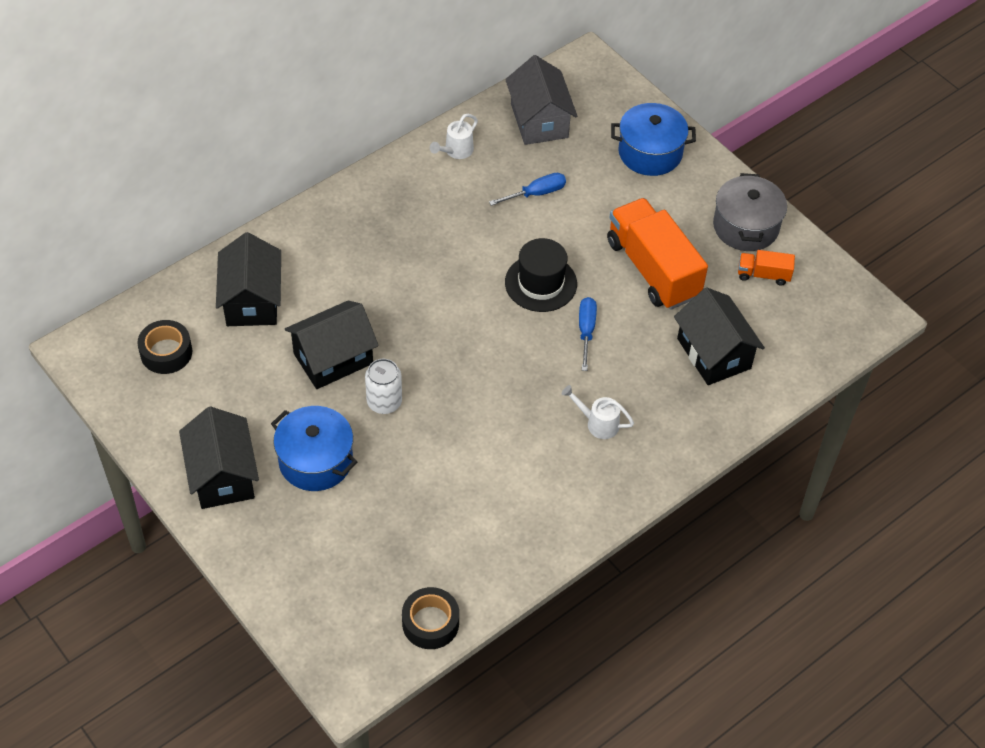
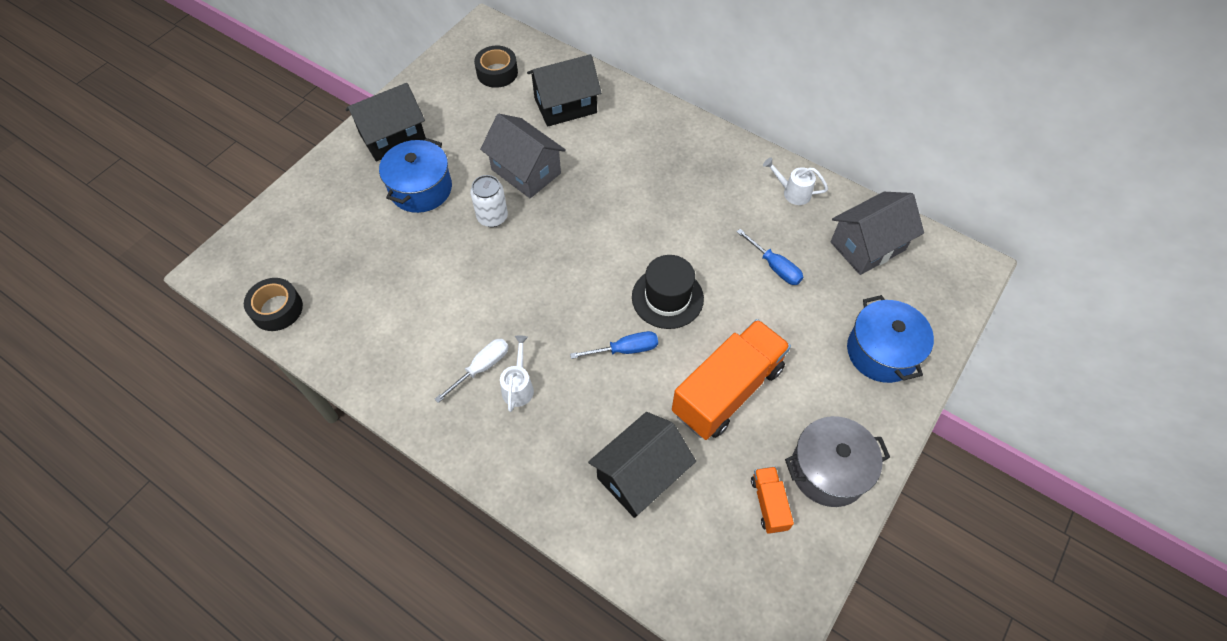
camera: 75 degrees right, 5 degrees up
(333, 358) = (526, 171): black house -> grey house
(567, 449) = (481, 368): none -> white screwdriver

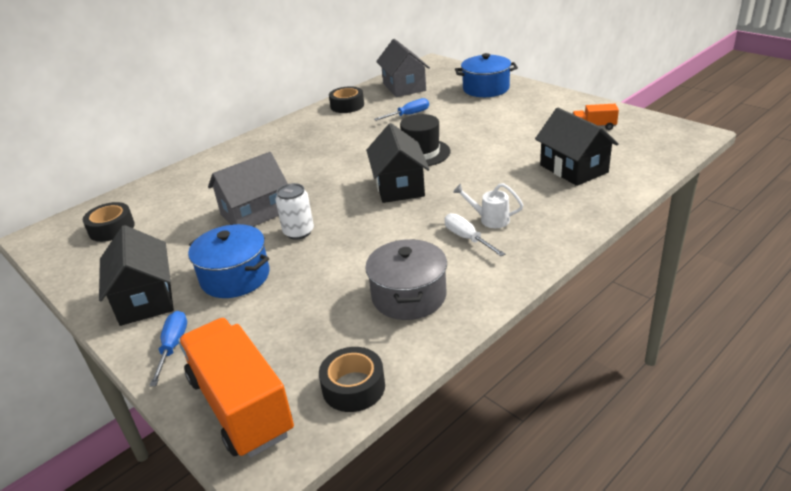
camera: 75 degrees left, 25 degrees down
(565, 105) = (189, 191): black house -> black house (399, 186)
(625, 349) = (464, 171): blue screwdriver -> blue screwdriver (173, 347)
(727, 390) = (507, 135): orange truck -> orange truck (240, 405)
(792, 192) = (347, 105): white watering can -> black tape
(828, 470) = (569, 108): grey pot -> grey pot (409, 296)

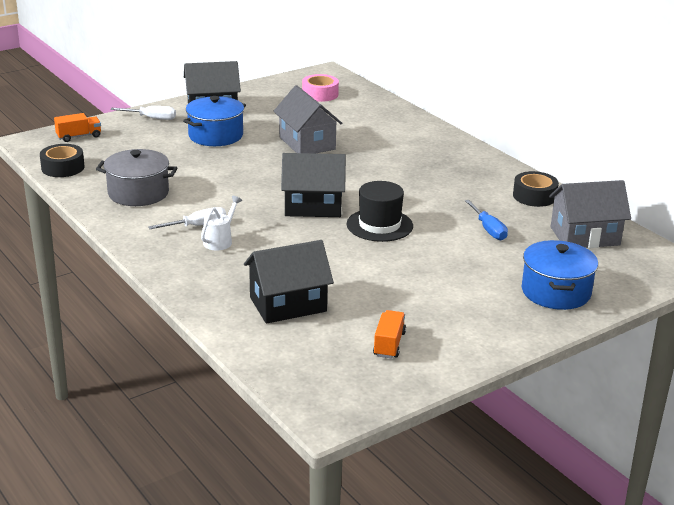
camera: 95 degrees right, 5 degrees down
(111, 228) = (320, 94): black tape -> pink tape
(173, 347) = (151, 118): blue screwdriver -> white screwdriver
(240, 405) = (79, 136): orange truck -> orange truck, size x0.46
(298, 232) = (262, 159): white can -> none

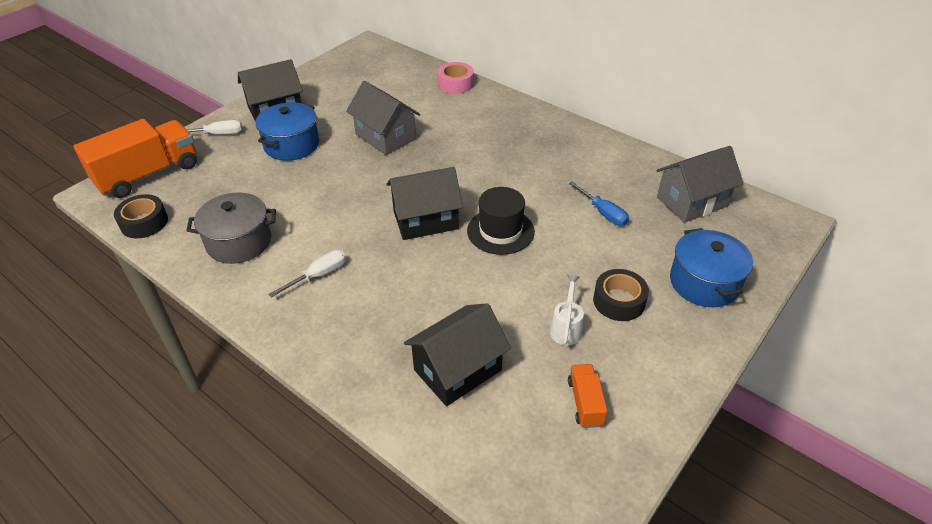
camera: 15 degrees left, 15 degrees up
(79, 136) = (148, 174): orange truck -> orange truck, size x2.17
(220, 241) = (350, 291): white watering can -> white watering can (566, 328)
(320, 94) = (372, 72): pink tape -> pink tape (455, 84)
(534, 196) = (623, 161): black tape -> black tape (619, 301)

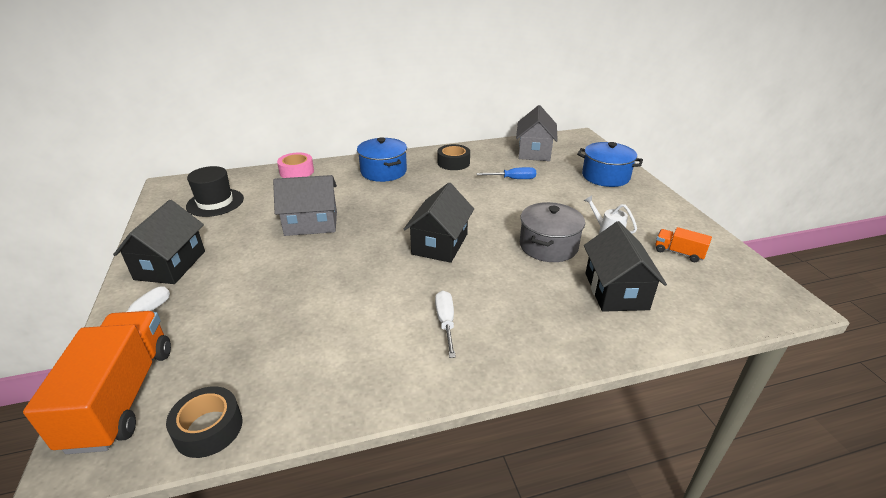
camera: 55 degrees left, 10 degrees down
(239, 242) = (340, 358): grey pot -> grey pot (548, 246)
(291, 145) = (241, 274): blue pot -> blue pot (383, 171)
(500, 231) = (489, 219): black hat -> black hat (215, 202)
(619, 301) = (598, 206): black tape -> black tape (453, 163)

